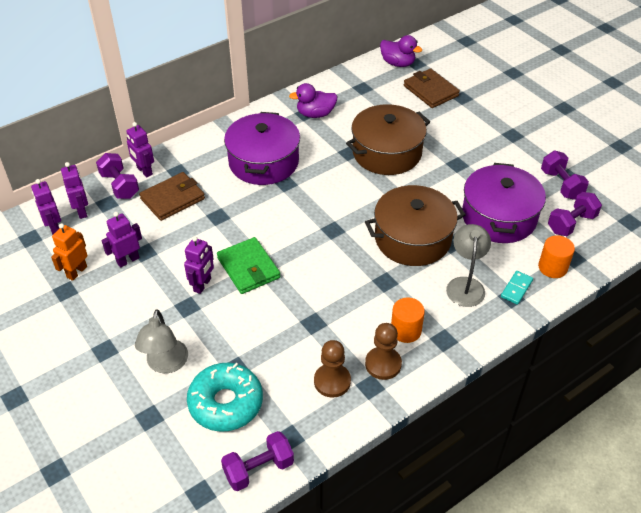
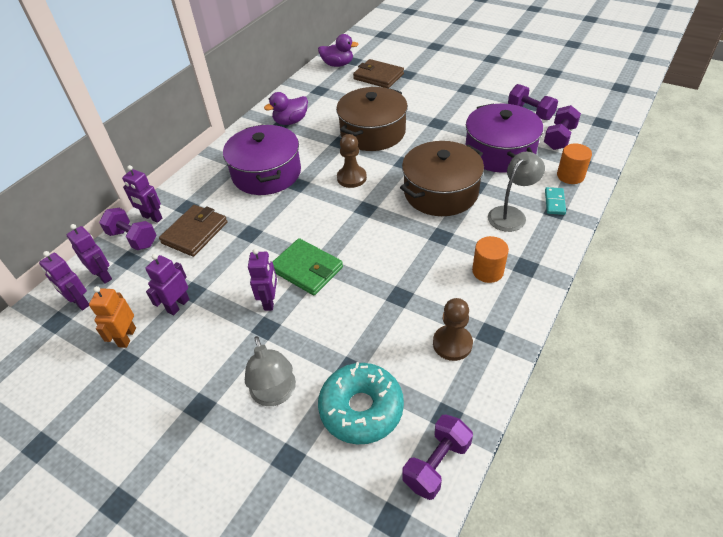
camera: 20 degrees left, 0 degrees up
(383, 364) = (488, 309): brown pawn -> brown pawn (351, 178)
(465, 285) = (511, 214): grey lamp -> grey lamp turned 60 degrees clockwise

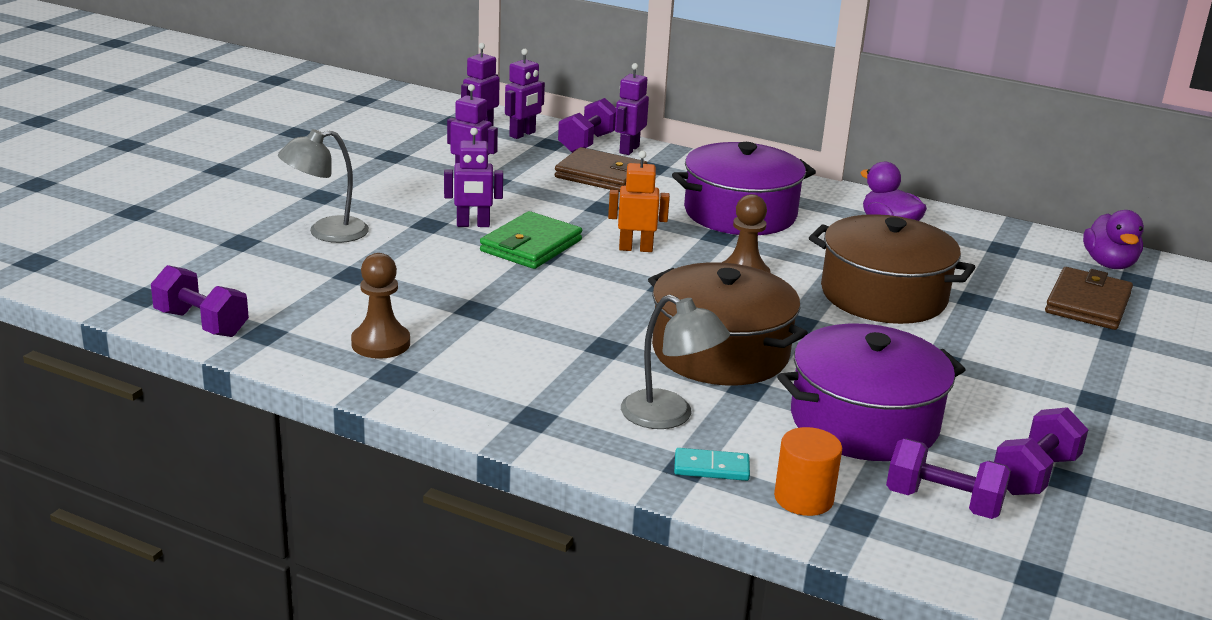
camera: 80 degrees right, 20 degrees down
(127, 337) = (425, 154): orange robot -> orange robot (635, 248)
(361, 408) = (292, 281): turquoise donut -> none
(487, 271) = (523, 382): orange cylinder -> none

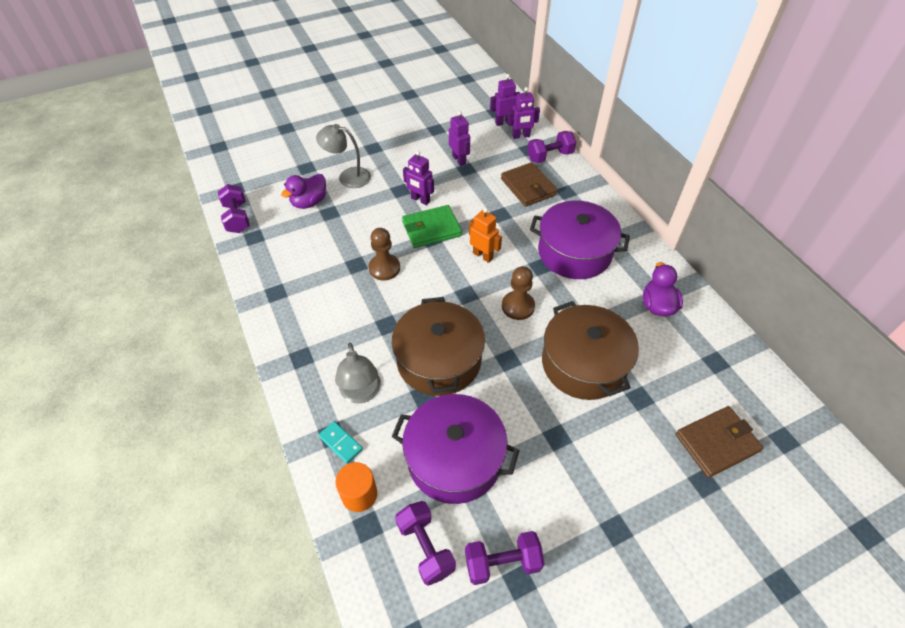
camera: 40 degrees right, 25 degrees up
(380, 343) = (291, 268): brown pawn -> brown pawn (384, 268)
(629, 149) = (567, 171): purple robot -> none
(1109, 264) = (780, 415): purple duck -> purple duck (309, 202)

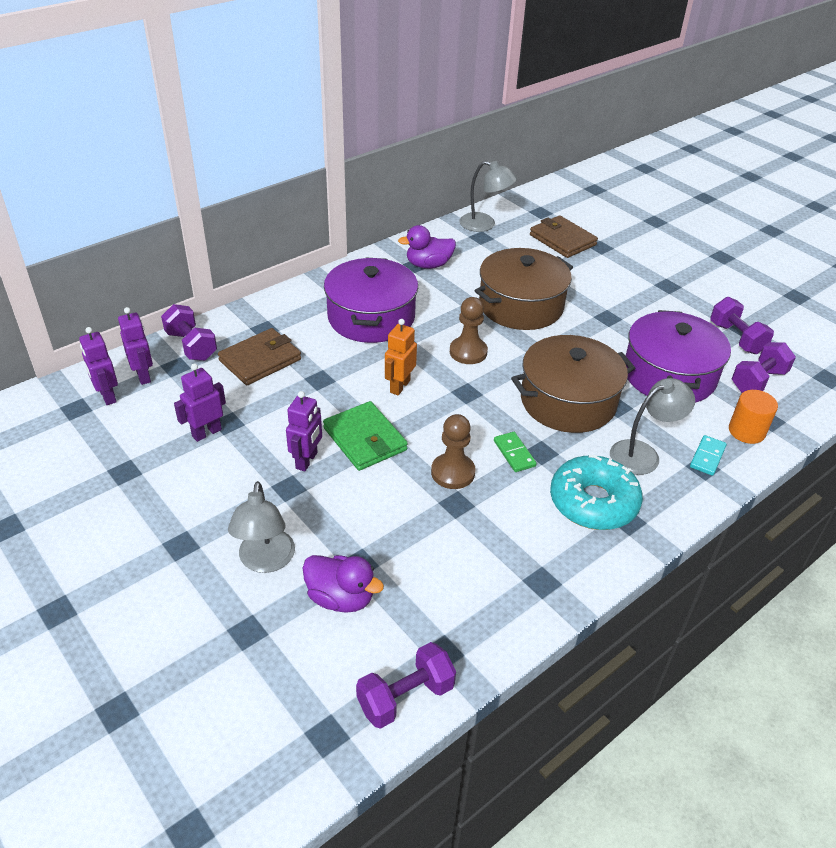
camera: 105 degrees left, 10 degrees down
(326, 341) = (593, 502): none -> turquoise donut
(391, 307) = (514, 453): none -> green domino
(744, 371) = (484, 224): none -> grey lamp

